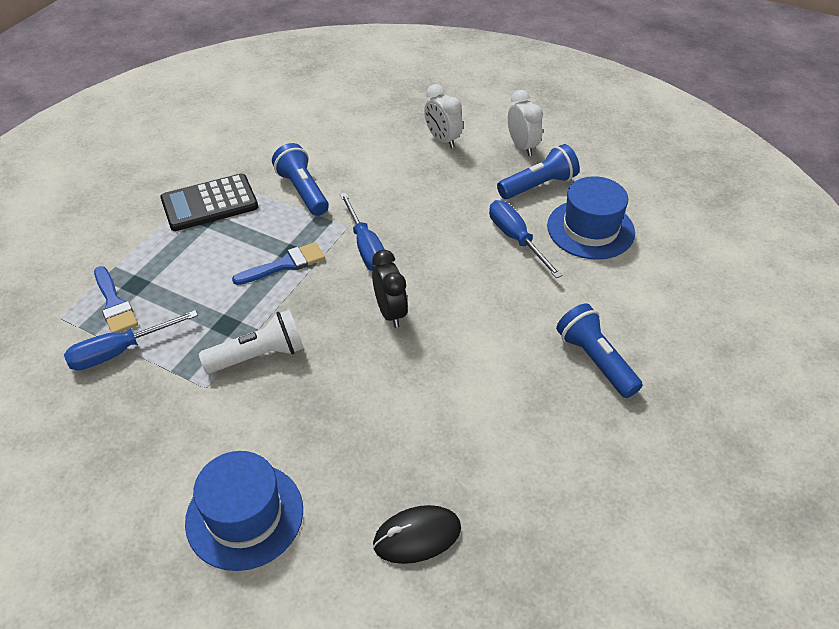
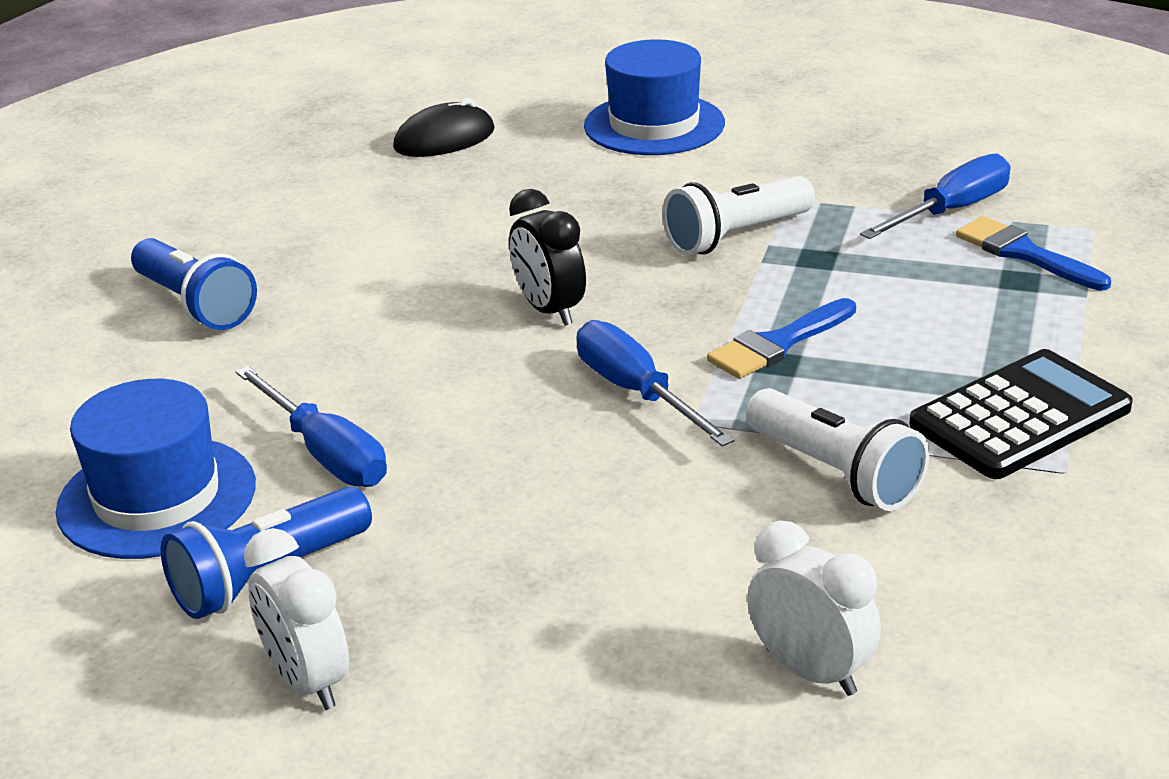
camera: 170 degrees right, 15 degrees down
(303, 191) = (835, 473): blue flashlight -> white flashlight
(442, 140) = (540, 664): white clock -> white clock (810, 671)

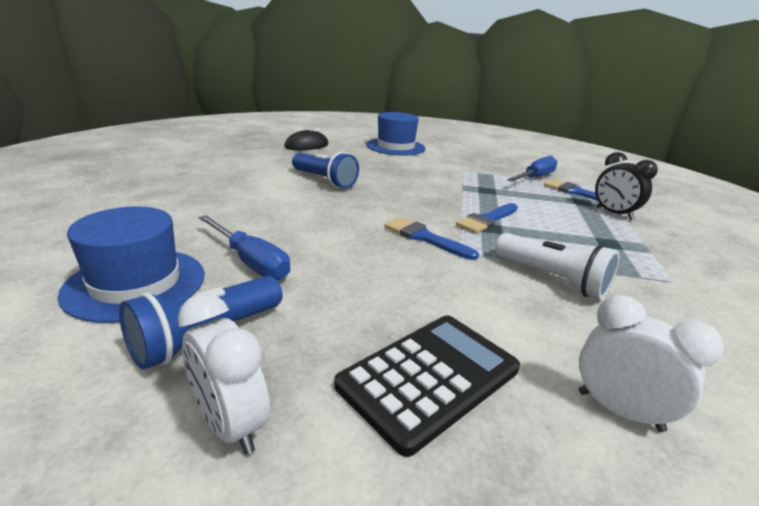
camera: 10 degrees left, 5 degrees down
(195, 305) = (182, 193): blue flashlight -> blue flashlight (324, 180)
(549, 310) = (368, 203): black clock -> black clock (613, 214)
(636, 392) = (424, 238): blue screwdriver -> blue brush
(736, 236) = (446, 181): white flashlight -> none
(1020, 416) = (628, 255): black calculator -> black calculator (429, 377)

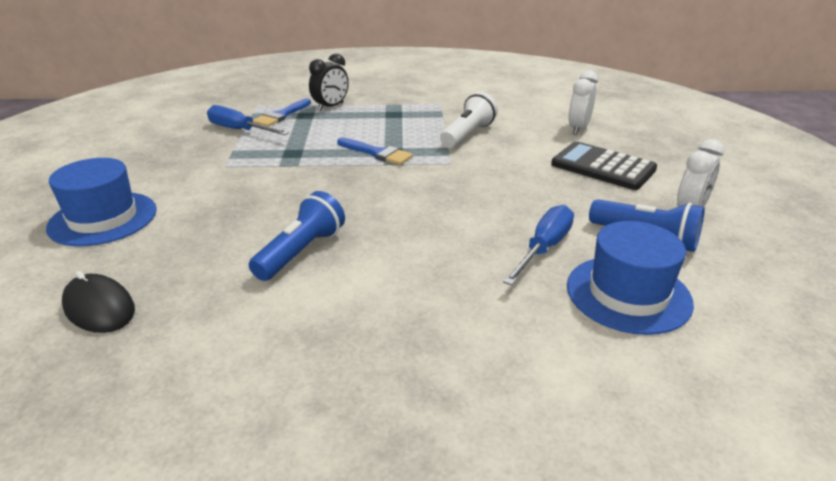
camera: 100 degrees left, 5 degrees up
(424, 238) = (435, 177): blue brush -> none

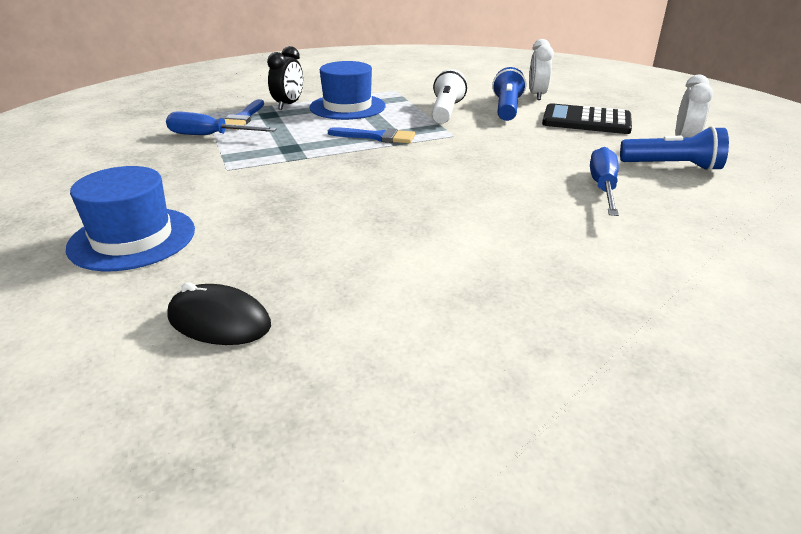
camera: 20 degrees left, 0 degrees up
(301, 252) = (389, 229): blue flashlight -> blue flashlight (507, 109)
(628, 294) = (701, 208): blue hat -> blue hat (347, 107)

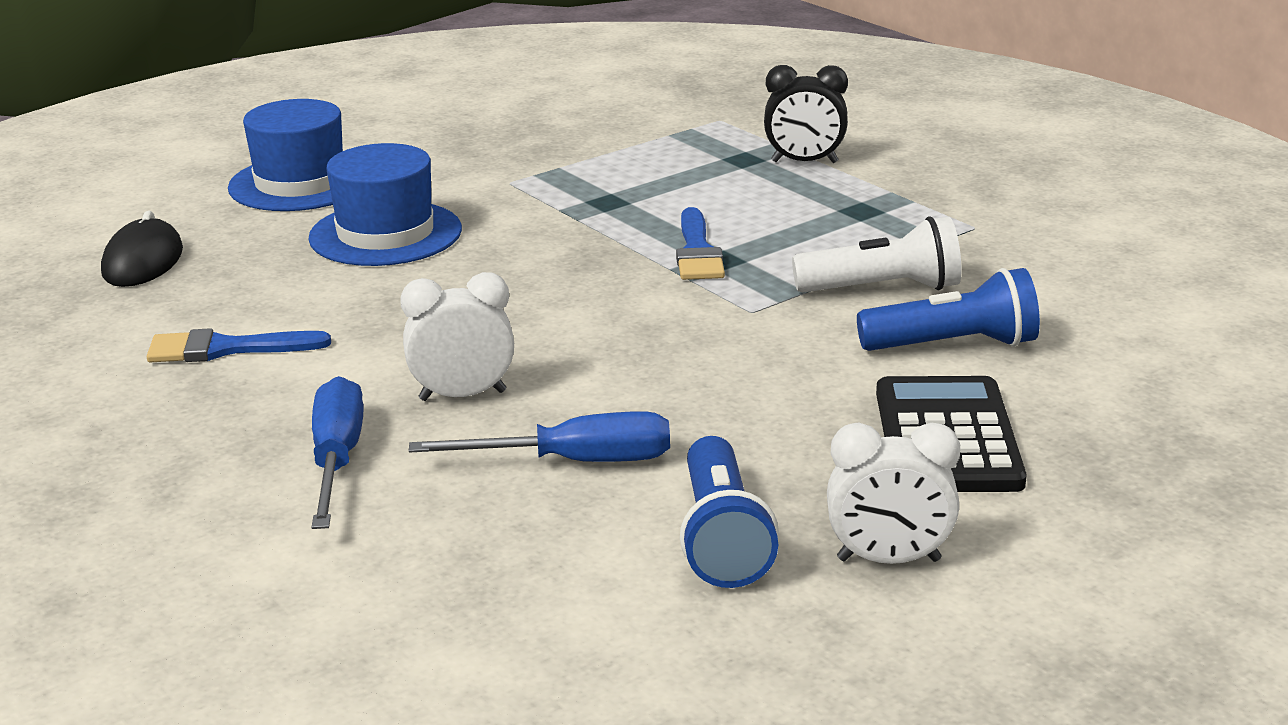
camera: 75 degrees right, 5 degrees down
(209, 136) = (623, 145): blue screwdriver -> blue screwdriver (337, 459)
(243, 118) = (714, 146): blue brush -> blue brush (226, 349)
(347, 107) = (833, 205): blue hat -> blue hat (385, 234)
(537, 95) = (1089, 371): white clock -> white clock (462, 395)

